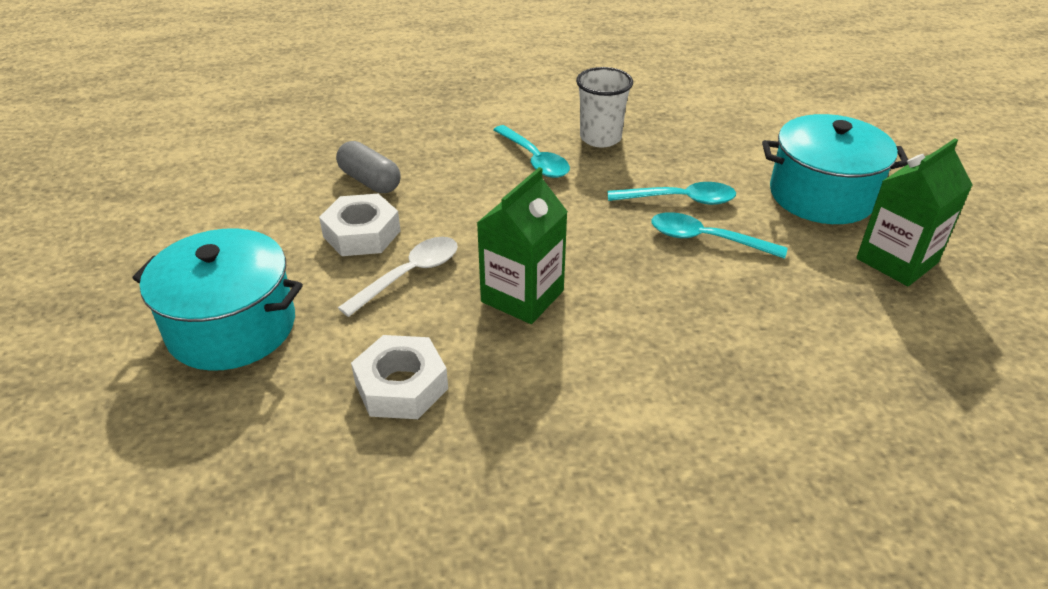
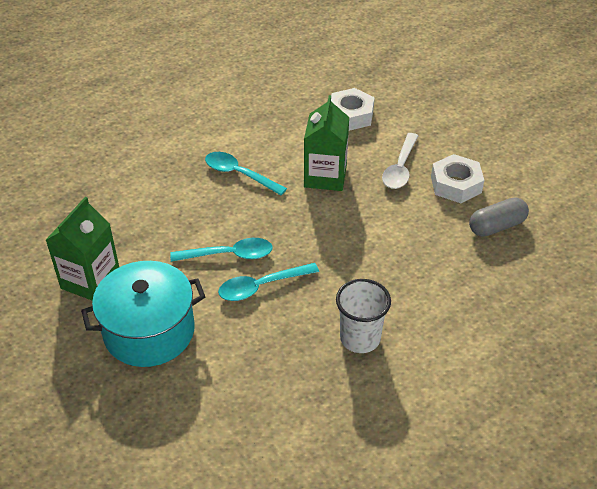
camera: 155 degrees right, 5 degrees up
(232, 327) = (461, 114): turquoise pot -> none
(370, 181) = (496, 226): grey capsule -> grey capsule turned 45 degrees counterclockwise
(534, 159) = (397, 291): turquoise spoon -> turquoise spoon (239, 174)

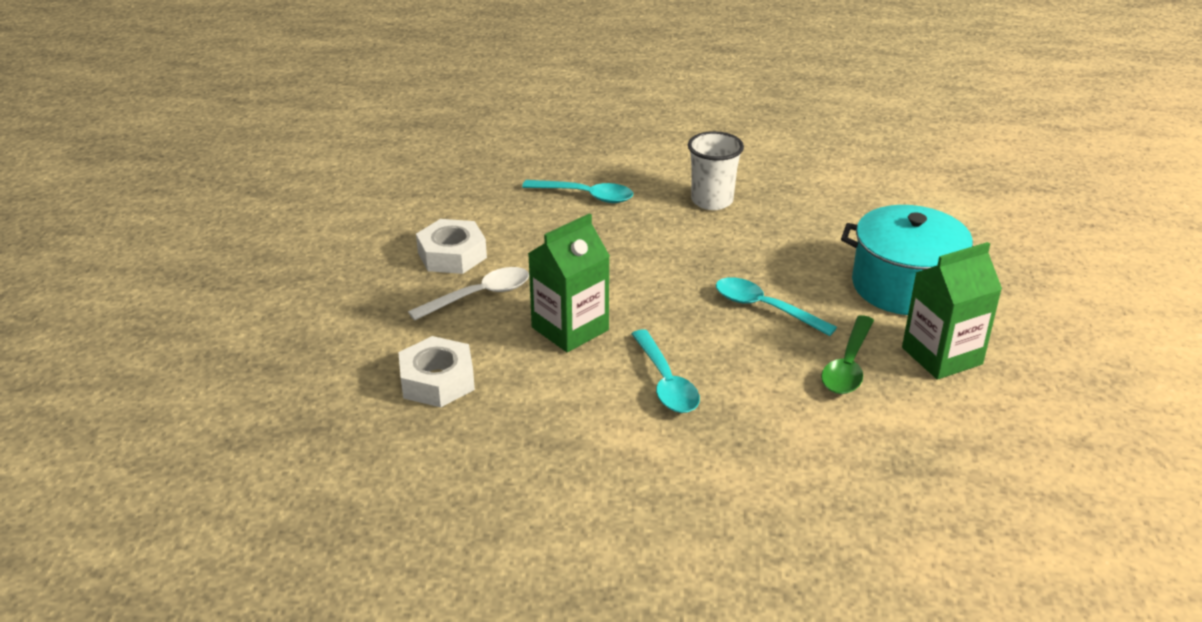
camera: 140 degrees left, 10 degrees down
(146, 241) = (848, 365): none -> green spoon
(262, 286) = (758, 269): turquoise spoon -> turquoise spoon (585, 196)
(496, 226) = (477, 210): grey capsule -> none

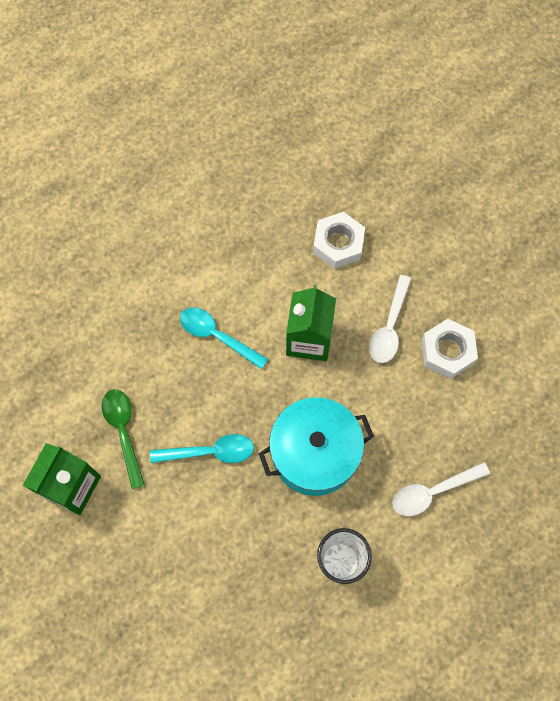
camera: 140 degrees right, 35 degrees up
(585, 196) = (433, 491): turquoise spoon -> white spoon
(904, 286) = (134, 552): turquoise pot -> turquoise pot (314, 453)

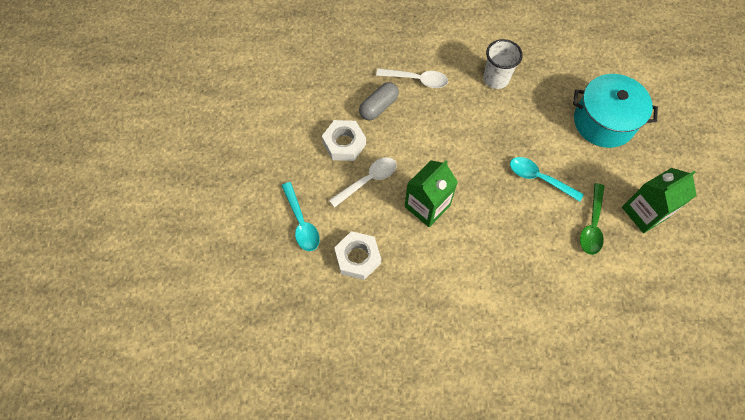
camera: 145 degrees left, 5 degrees down
(217, 336) = (489, 248): turquoise spoon -> turquoise spoon (301, 222)
(314, 453) = (472, 138): turquoise pot -> turquoise pot (603, 122)
(447, 423) = (379, 107): none -> grey capsule

